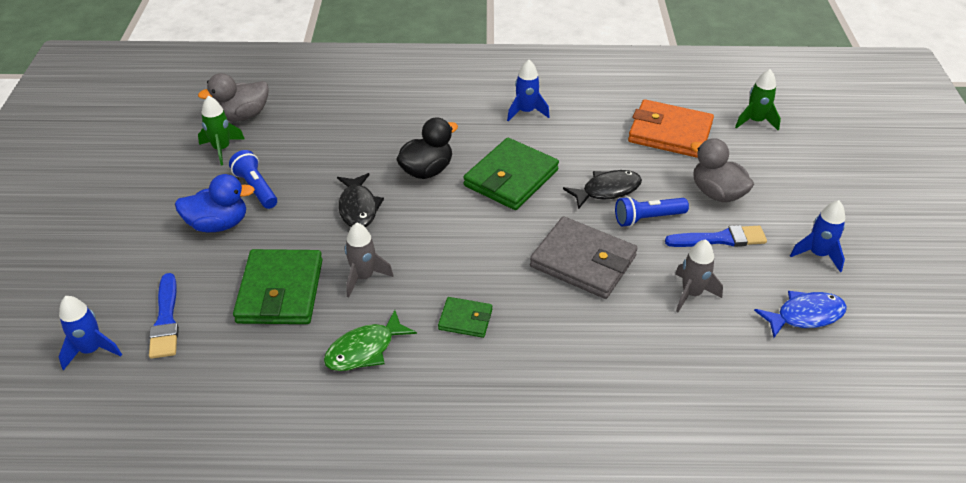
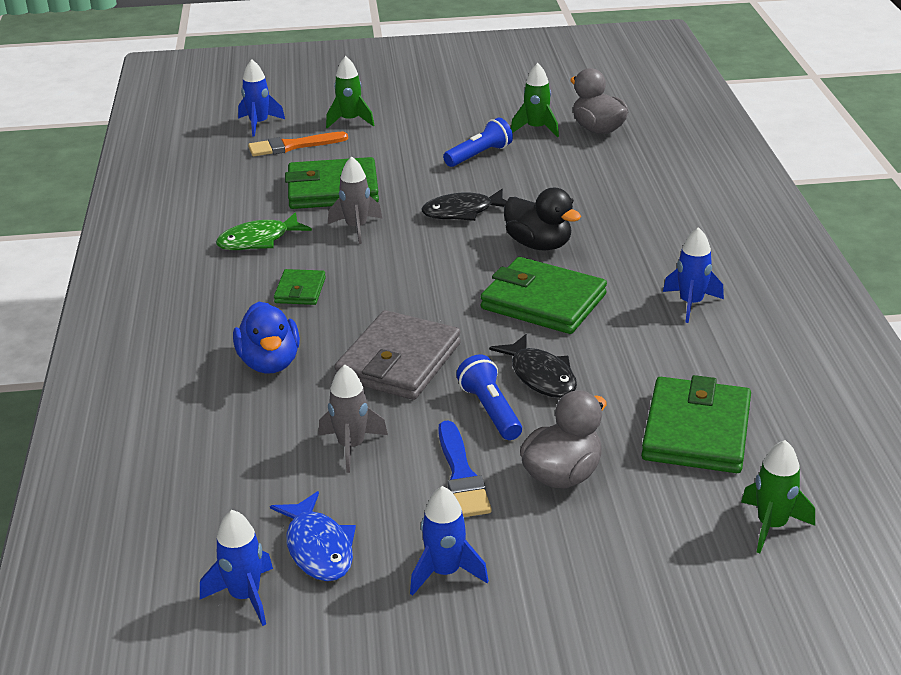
camera: 85 degrees right, 10 degrees down
(130, 272) = (350, 121): none -> green rocket
(166, 320) = (293, 146): blue brush -> orange brush
(218, 224) = (420, 146): blue duck -> blue duck (270, 363)
(364, 350) = (258, 240): green fish -> green fish turned 75 degrees counterclockwise
(670, 133) = (696, 431): orange wallet -> green wallet
(861, 356) = (245, 596): none -> blue rocket

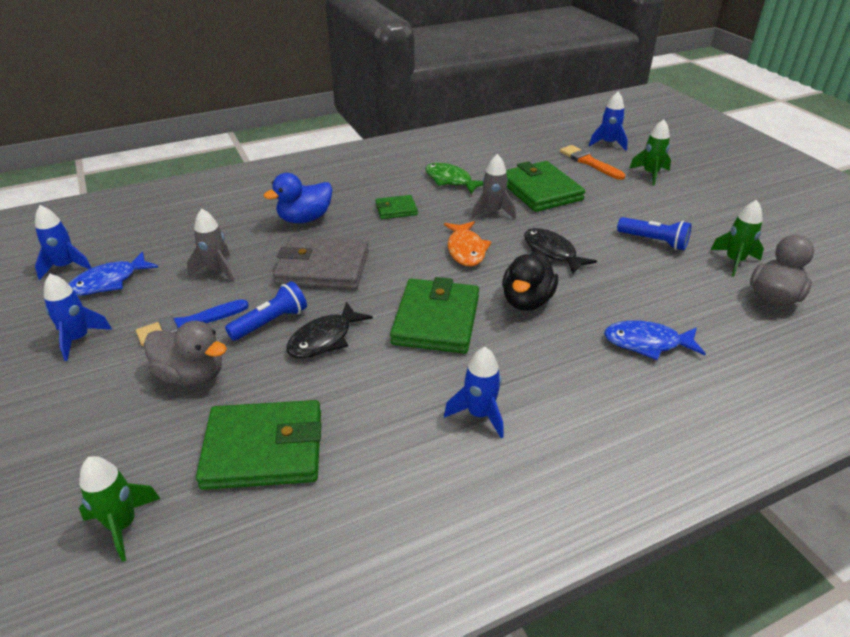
camera: 70 degrees right, 5 degrees up
(424, 260) = (466, 250): none -> orange fish
(631, 202) = (647, 343): none -> blue fish

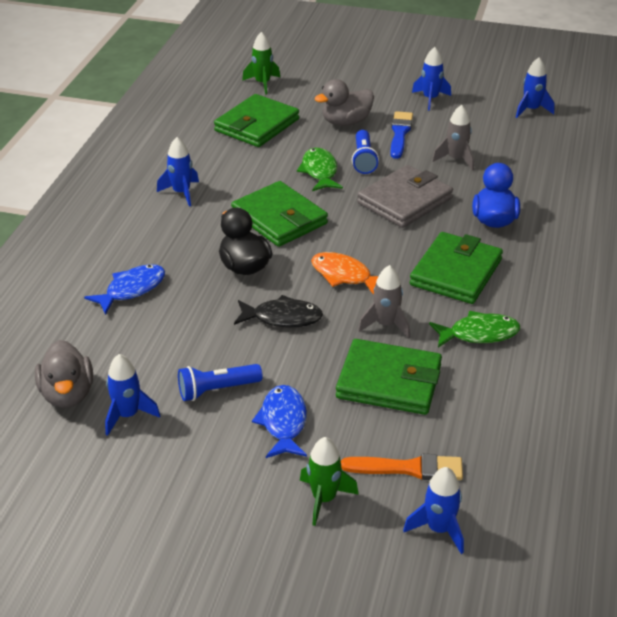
camera: 130 degrees right, 0 degrees up
(109, 282) = (490, 120): blue fish -> blue fish (283, 422)
(324, 339) = (319, 171): black fish -> green fish
(396, 209) = (456, 272): green wallet -> green wallet, size x1.93
(734, 261) = (128, 415): green rocket -> blue rocket

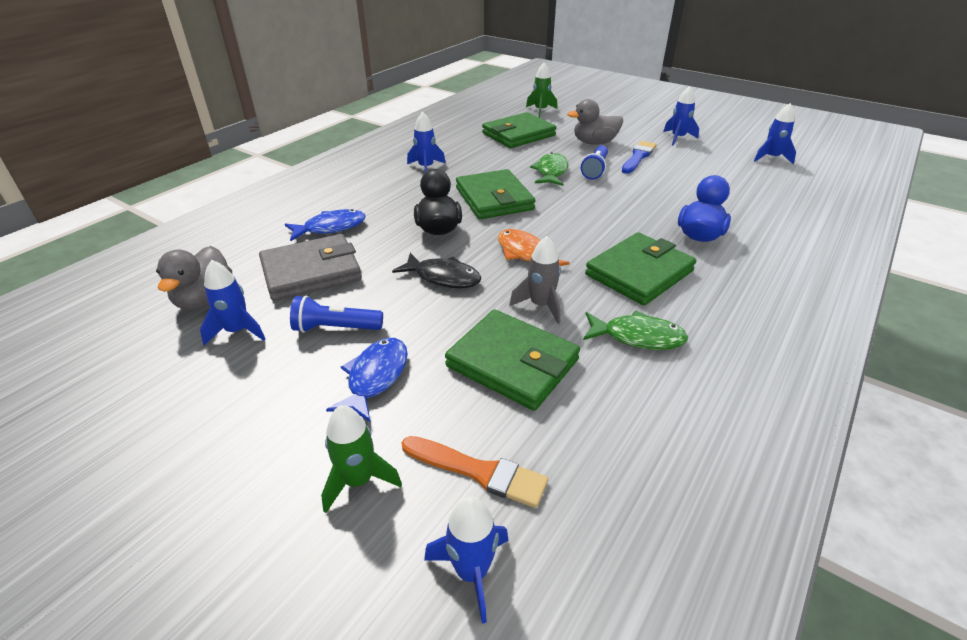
camera: 20 degrees right, 0 degrees up
(405, 201) = (617, 205): grey wallet -> grey wallet (311, 272)
(456, 159) = (682, 182): grey rocket -> none

